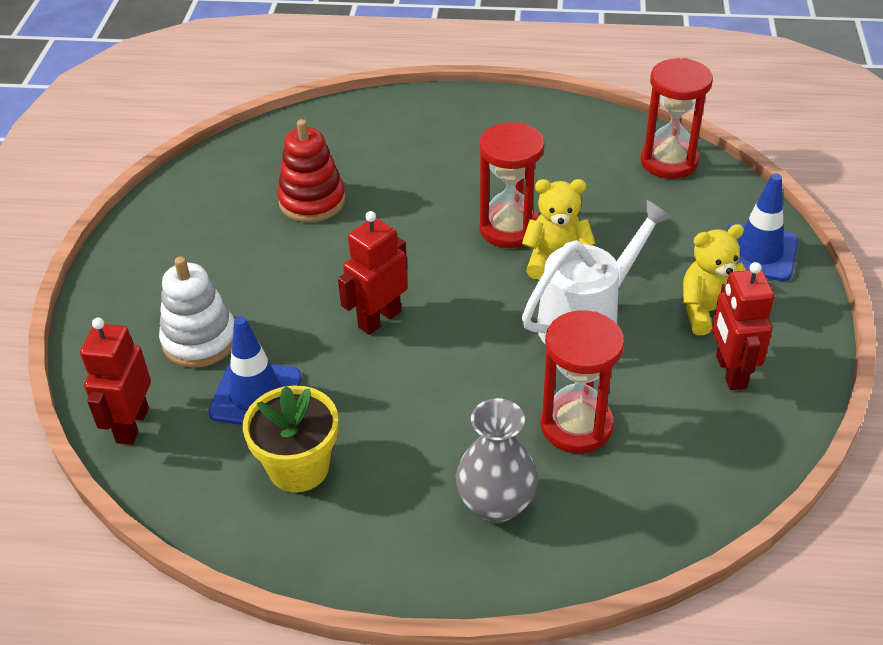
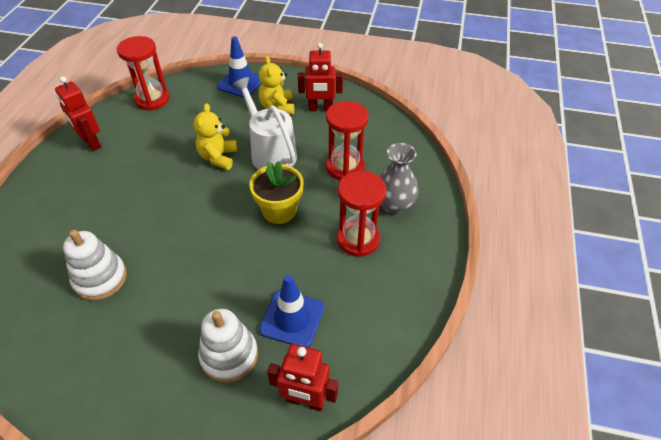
camera: 85 degrees left, 5 degrees up
(299, 467) = (358, 295): yellow flower pot -> yellow flower pot (279, 210)
(312, 201) = (100, 278): red stacking toy -> white stacking toy
(379, 319) = (240, 246): red robot -> red robot (91, 143)
(509, 228) = (180, 174): red hourglass -> red hourglass (358, 239)

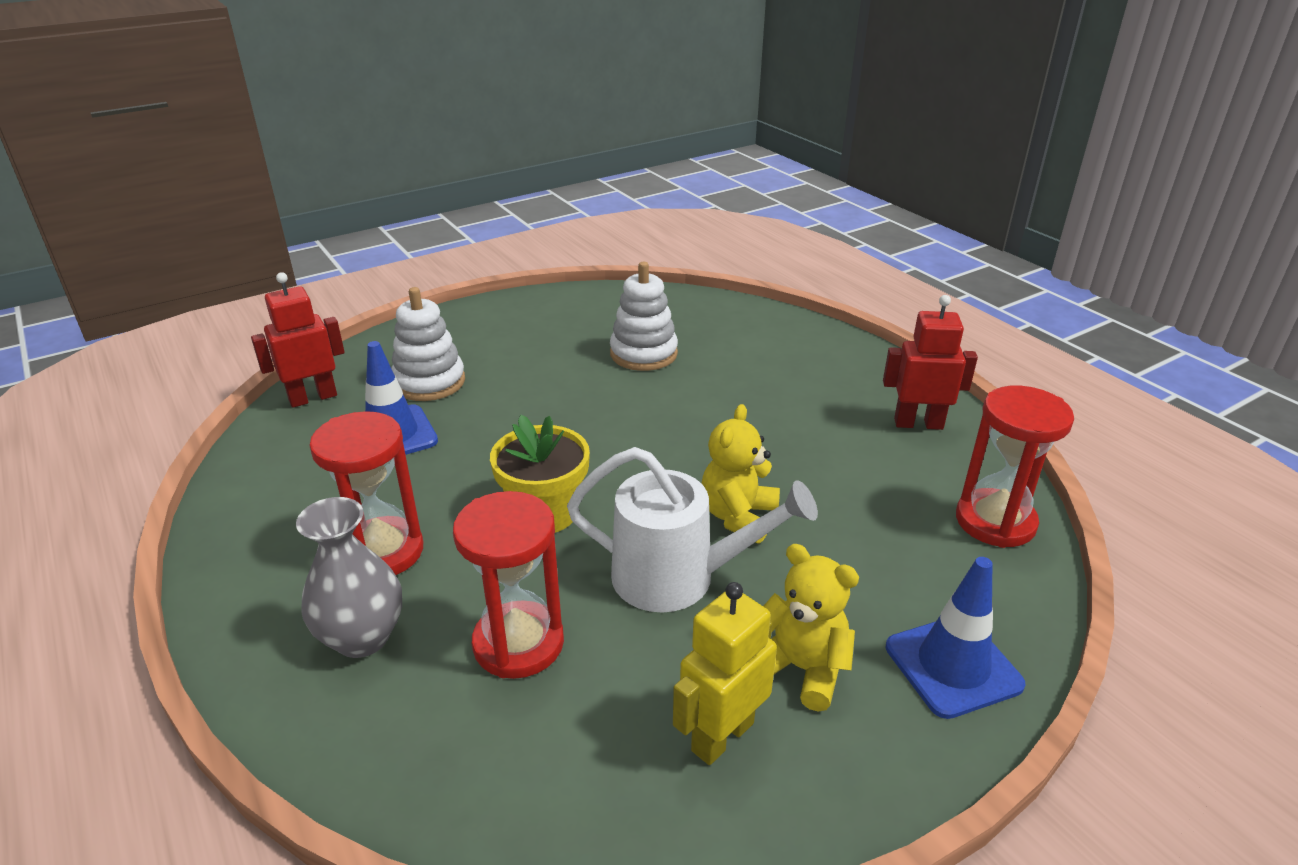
camera: 135 degrees right, 15 degrees down
(218, 157) = (738, 516): yellow teddy bear -> yellow teddy bear turned 120 degrees counterclockwise
(320, 108) = (722, 736): red robot -> yellow robot

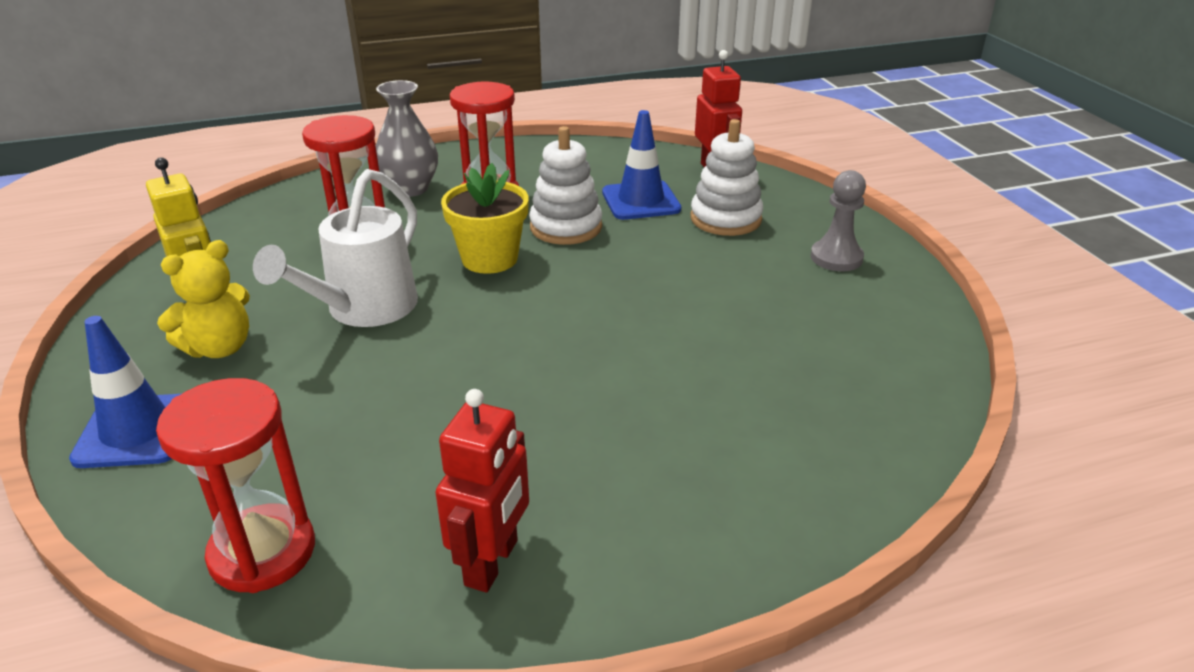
camera: 105 degrees right, 0 degrees up
(494, 328) = (836, 258): none -> grey pawn
(643, 353) = (756, 350): white stacking toy -> white stacking toy (566, 227)
(738, 516) = (414, 357): yellow teddy bear -> none

